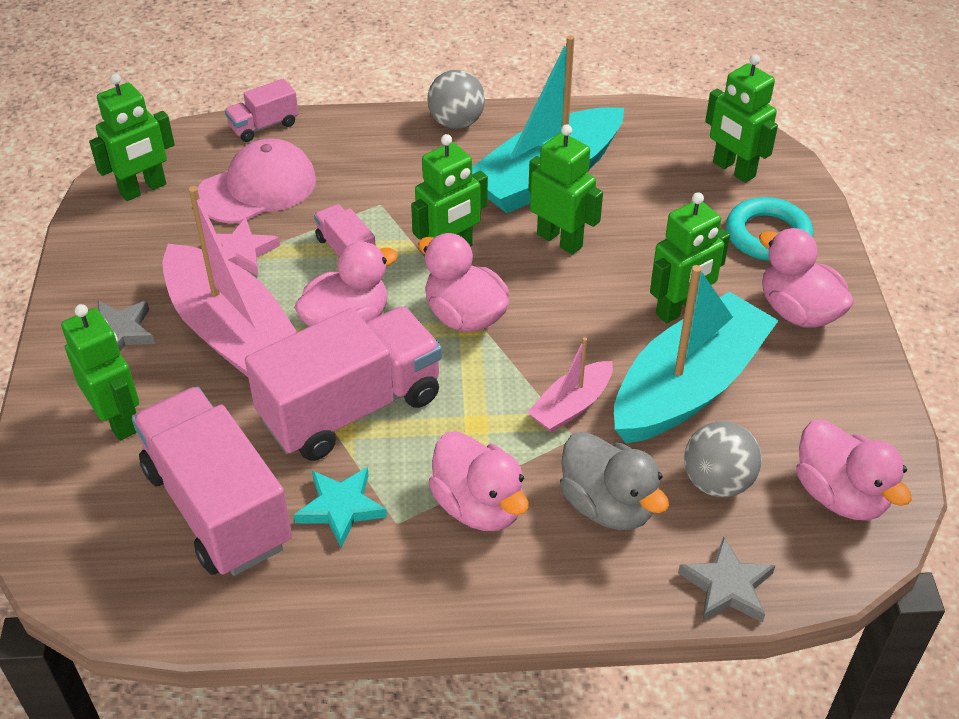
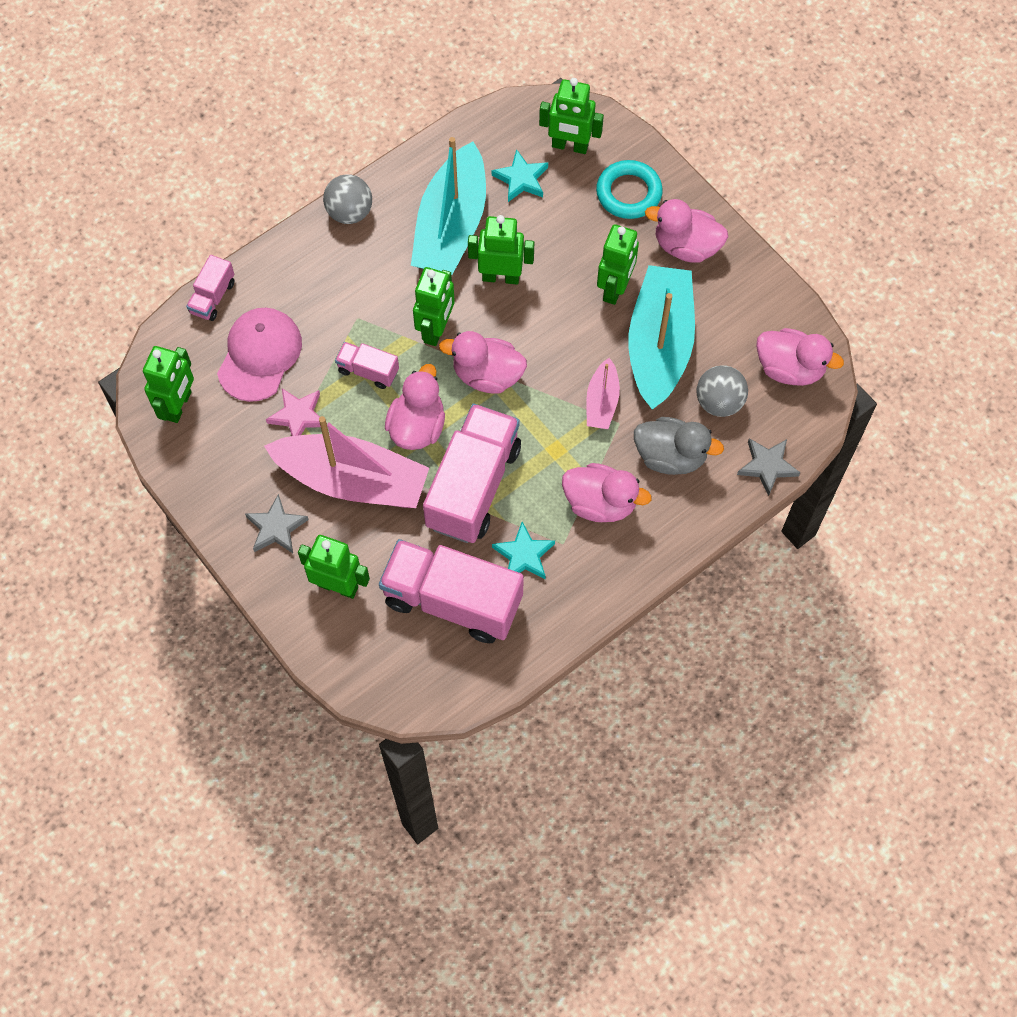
camera: 35 degrees left, 20 degrees up
(656, 173) = (521, 179): none -> turquoise star

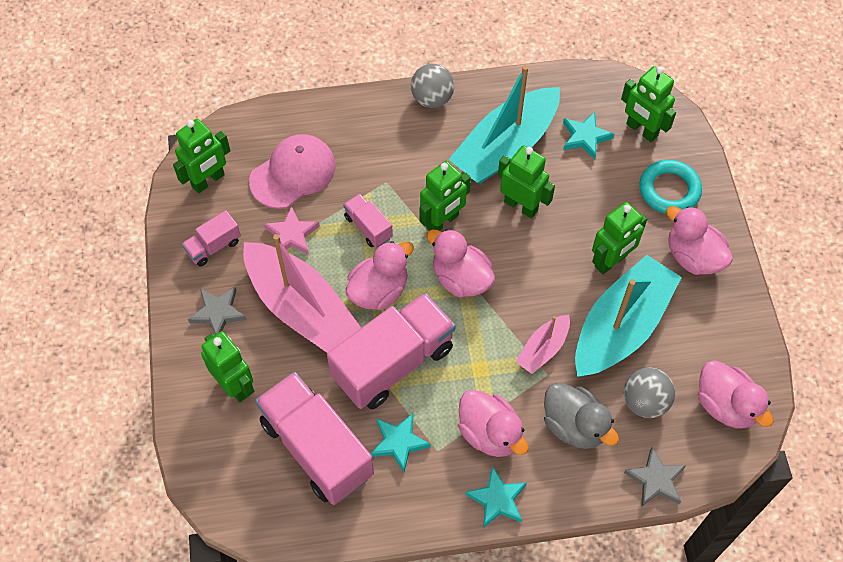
camera: 30 degrees right, 5 degrees down
(212, 297) = (287, 112): pink truck -> pink truck (213, 246)
(642, 557) = (497, 499): none -> turquoise star

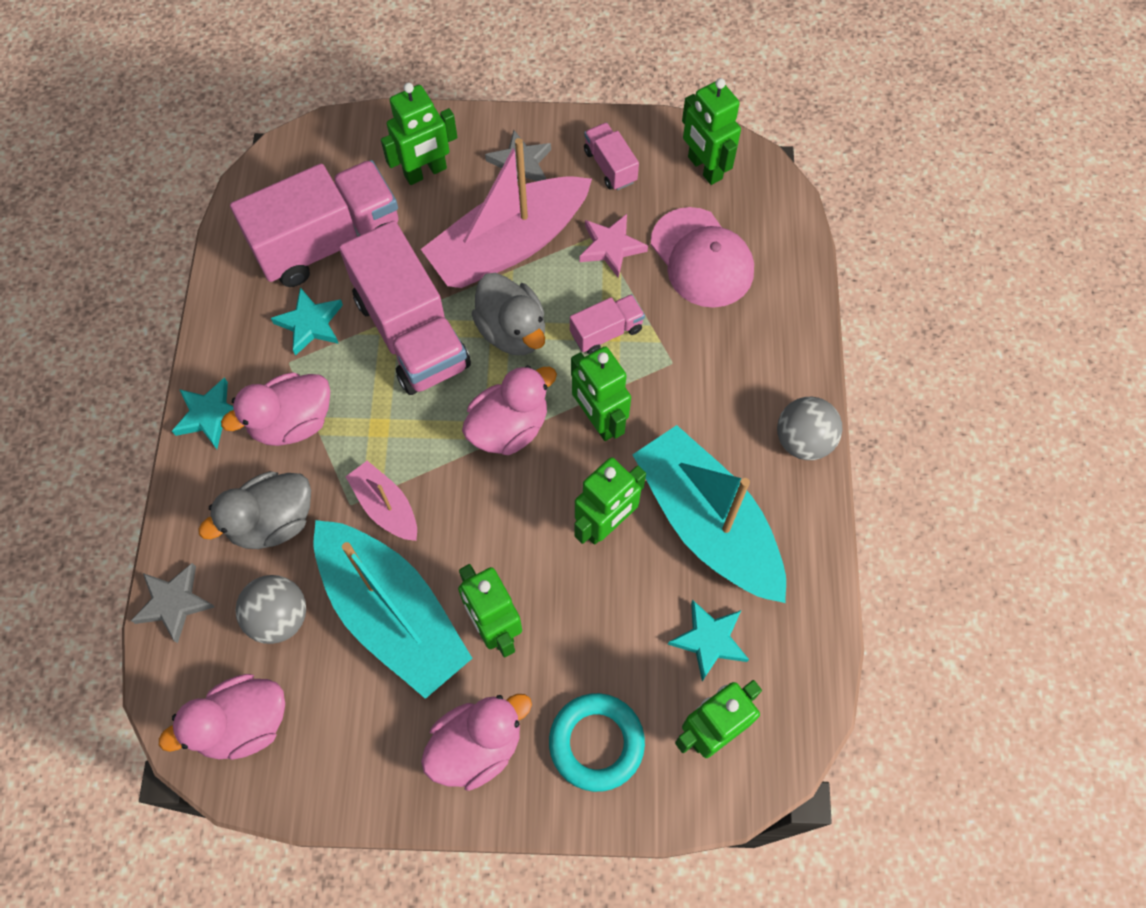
camera: 100 degrees right, 5 degrees up
(379, 291) = (512, 331): pink duck -> grey duck

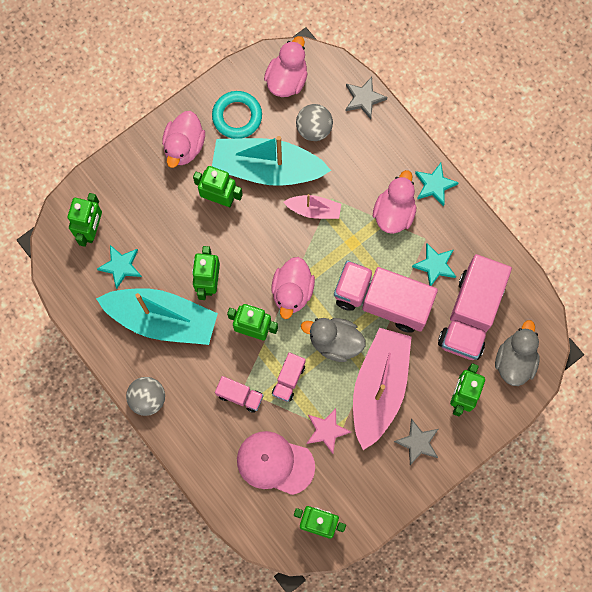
camera: 140 degrees right, 10 degrees up
(273, 521) = (357, 163): grey duck -> grey duck (514, 360)
(596, 743) = (136, 186): turquoise ring -> turquoise ring (237, 116)
(610, 166) = (369, 481): pink truck -> pink truck (240, 396)

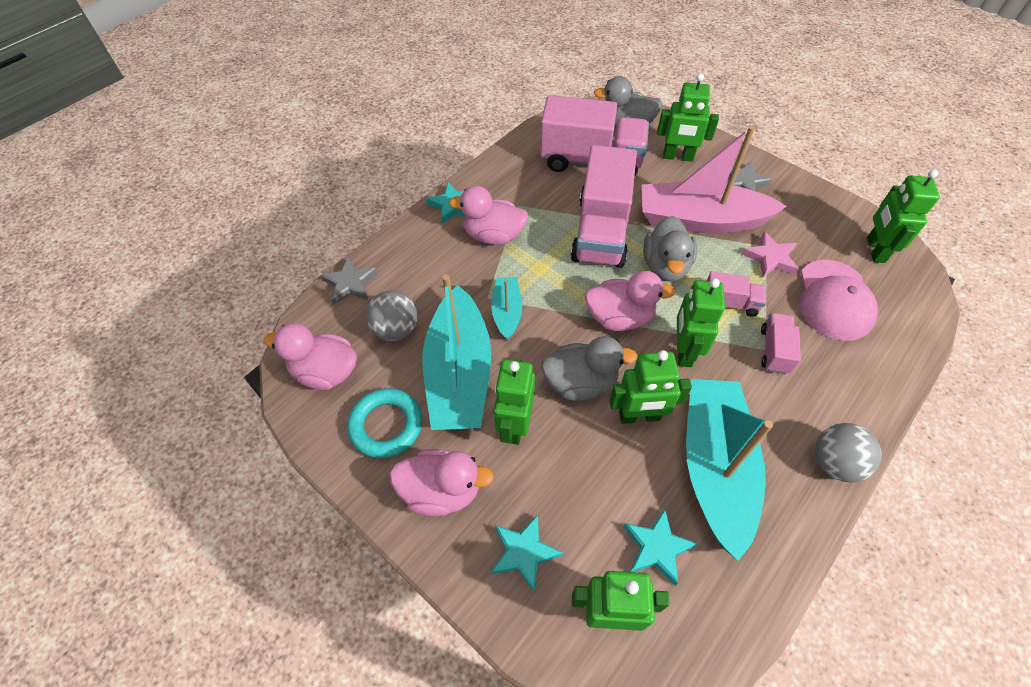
camera: 100 degrees left, 20 degrees down
(242, 249) = (580, 383): none -> grey duck
(314, 209) = (507, 312): pink boat -> turquoise boat
(435, 265) = (546, 194): turquoise star -> turquoise star (524, 552)

